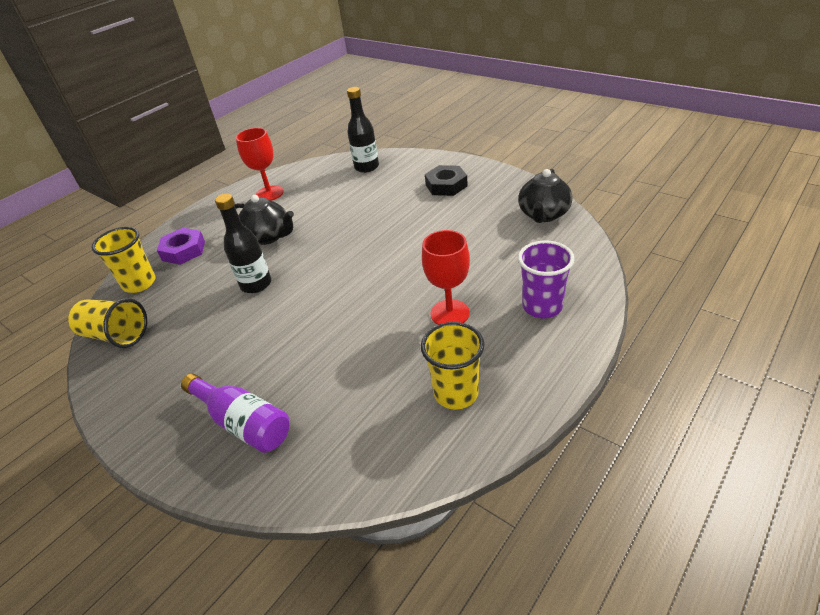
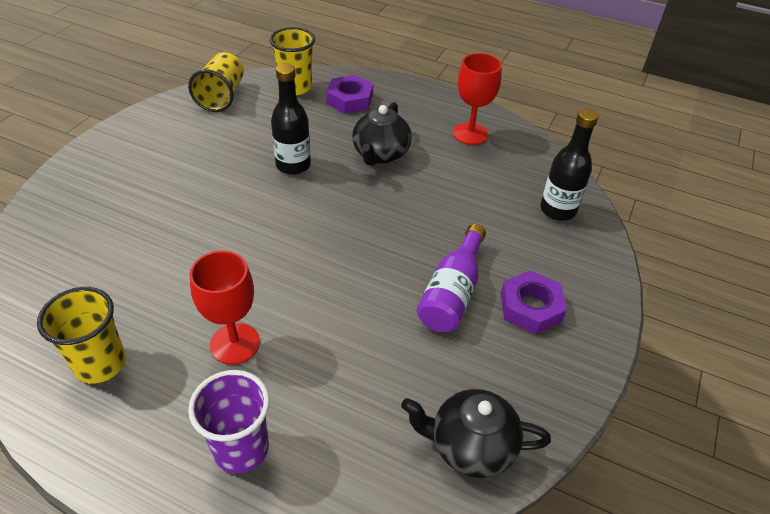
camera: 70 degrees right, 5 degrees up
(243, 423) = (97, 205): purple bottle -> purple bottle (452, 293)
(446, 185) = (530, 307): black nut -> purple nut

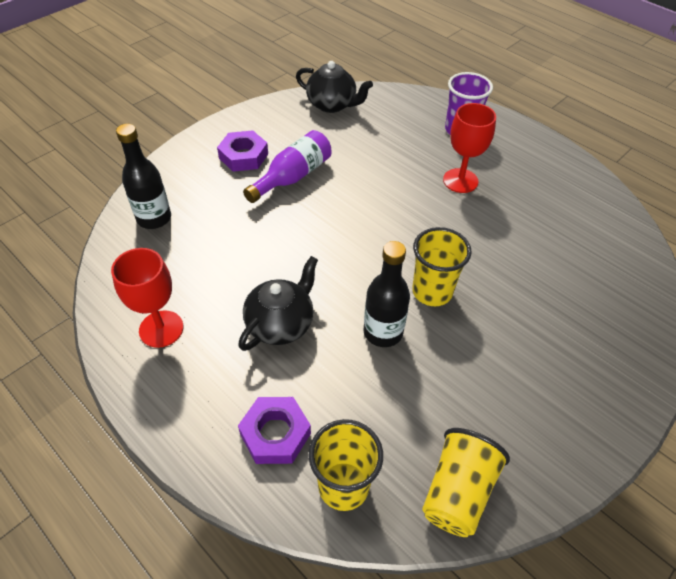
camera: 160 degrees left, 5 degrees up
(100, 364) = (553, 189): yellow cup -> yellow cup (432, 292)

